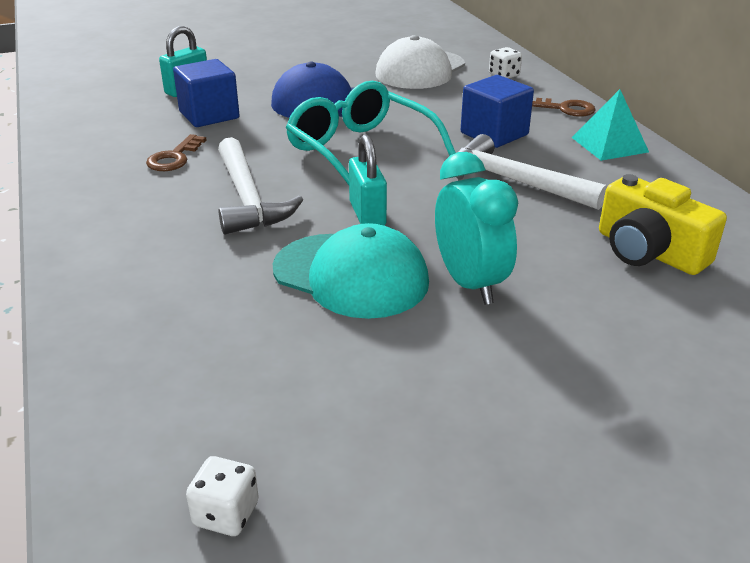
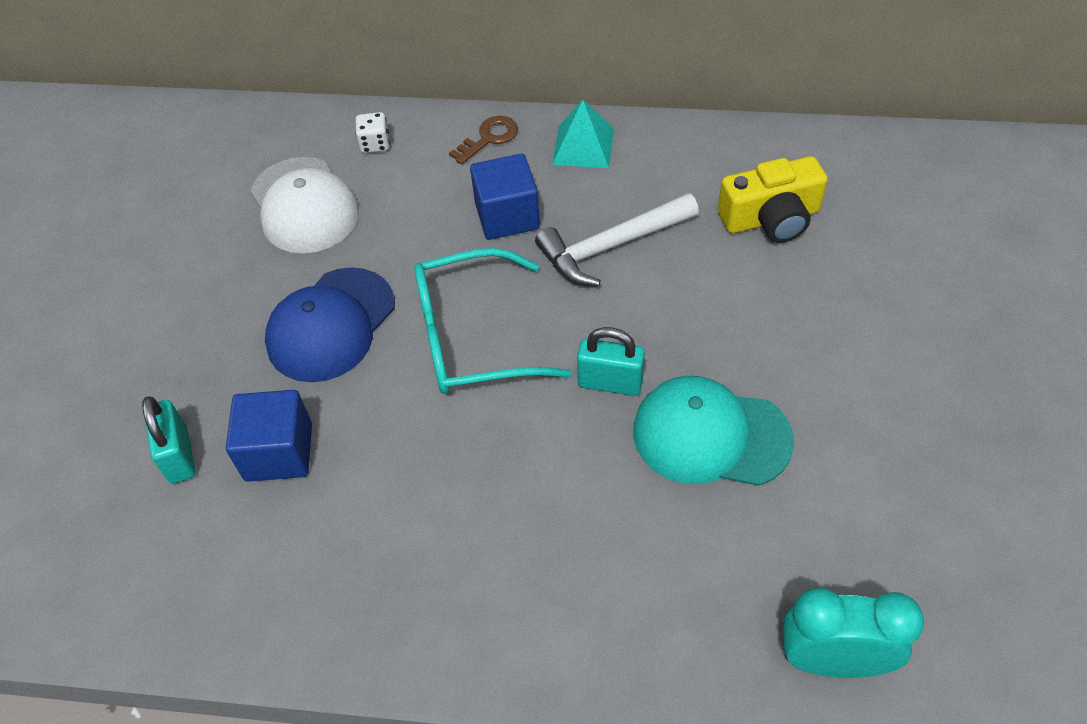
camera: 60 degrees left, 20 degrees up
(174, 158) = (376, 519): brown key -> none
(226, 514) = (985, 624): white dice -> none
(248, 199) = (521, 473): white hammer -> none
(351, 275) = (711, 435): turquoise cap -> turquoise cap turned 135 degrees counterclockwise
(470, 283) = (762, 355): turquoise clock -> turquoise clock (832, 660)

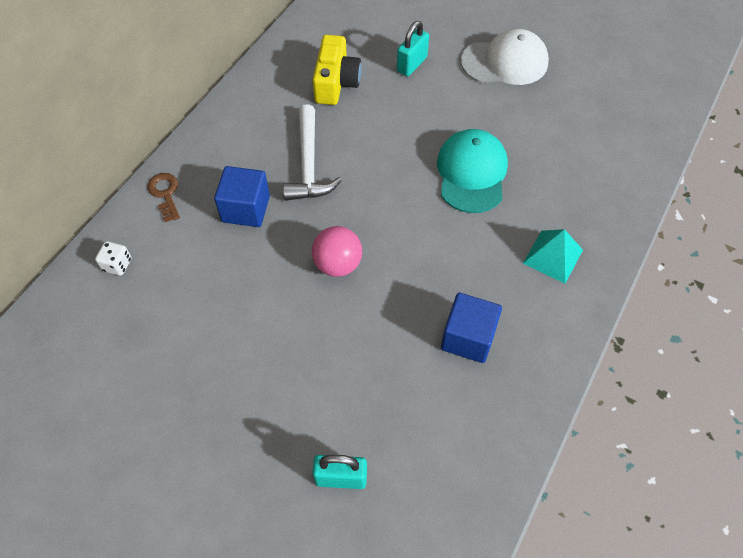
camera: 70 degrees left, 5 degrees up
(279, 452) = (371, 408): blue cube -> blue cube (468, 338)
(304, 205) = (148, 330): white cap -> white cap (505, 62)
(331, 325) = (277, 345): blue cap -> none
(471, 338) = (338, 264): turquoise glasses -> pink ball
(583, 146) = (212, 146): turquoise pyramid -> turquoise pyramid (553, 256)
(610, 383) = (412, 205): turquoise padlock -> turquoise padlock (412, 64)
(711, 435) = (471, 173): turquoise cap -> turquoise cap turned 150 degrees clockwise
(832, 660) = (621, 180): turquoise clock -> none

